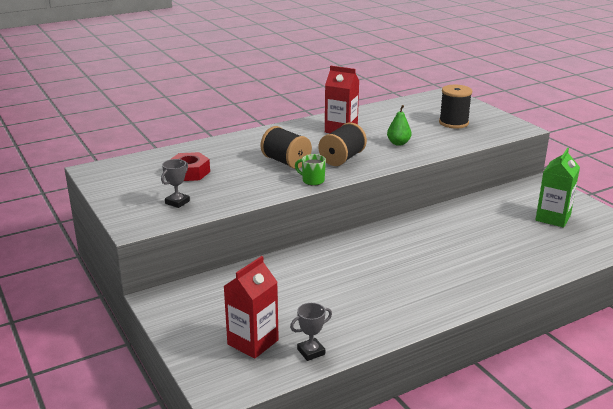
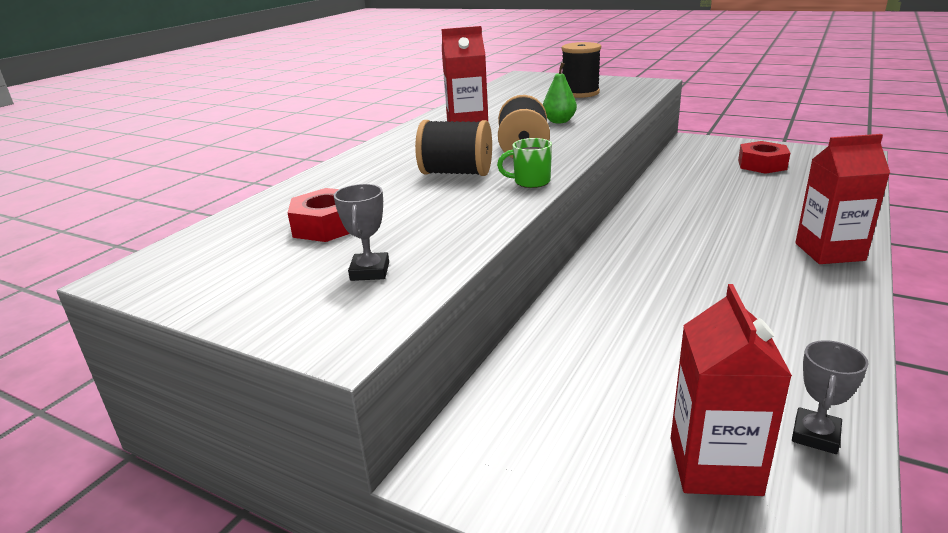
camera: 30 degrees left, 0 degrees up
(480, 286) = (829, 252): none -> red carton
(553, 218) = (762, 165): green carton -> red nut

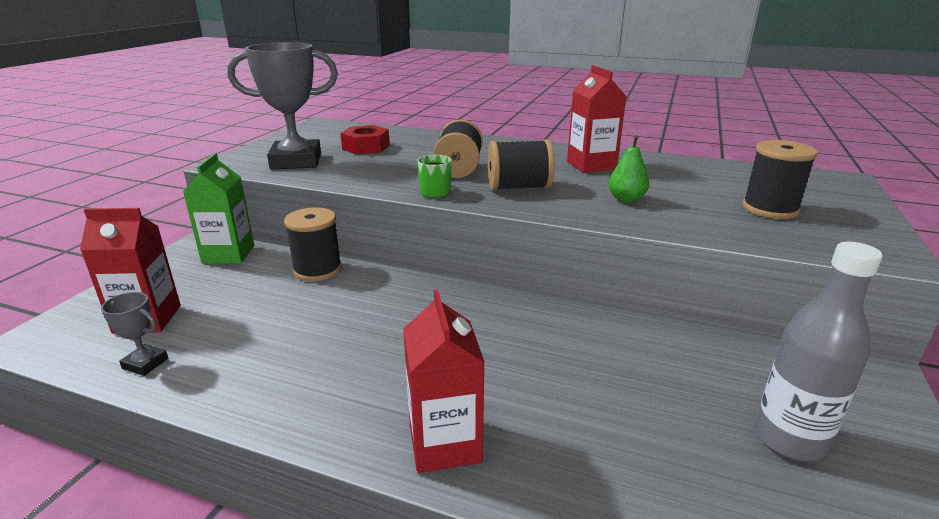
camera: 80 degrees right, 0 degrees up
(370, 271) = (296, 161): grey trophy -> grey trophy, size x2.21
(501, 422) = (228, 254): none -> green carton
(560, 331) = (317, 270): none -> black spool
(762, 165) = (789, 439): red nut -> grey bottle

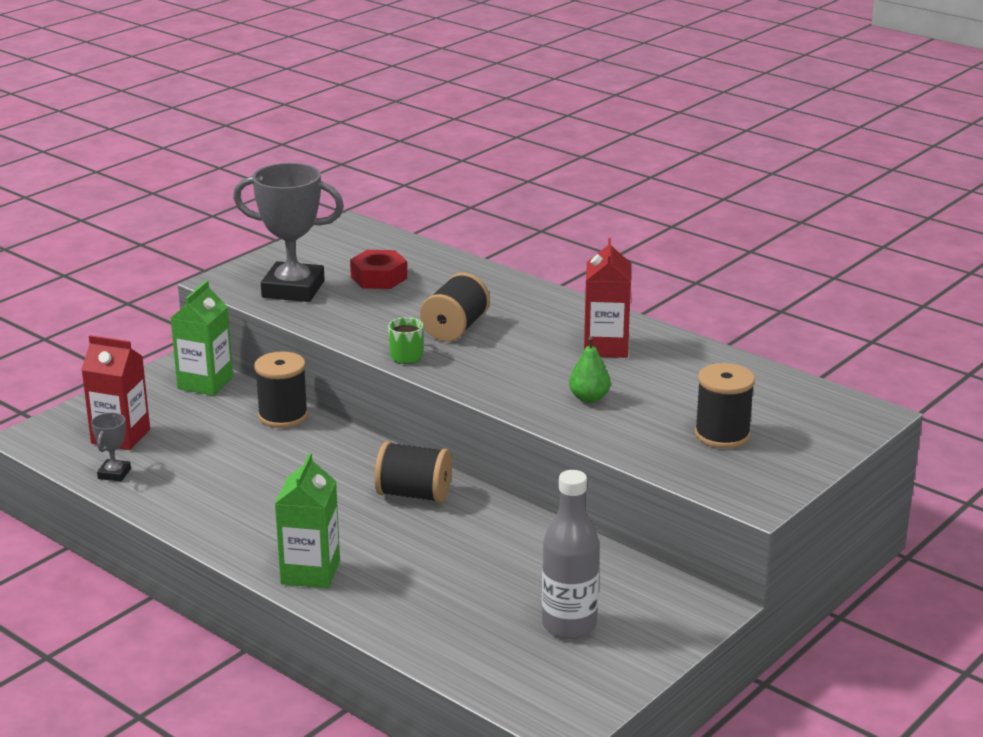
camera: 20 degrees right, 0 degrees up
(145, 363) = (114, 474): grey trophy -> grey trophy turned 60 degrees clockwise
(445, 443) = (310, 572): red carton -> green carton
(518, 187) = (495, 364): black spool -> black spool (414, 494)

